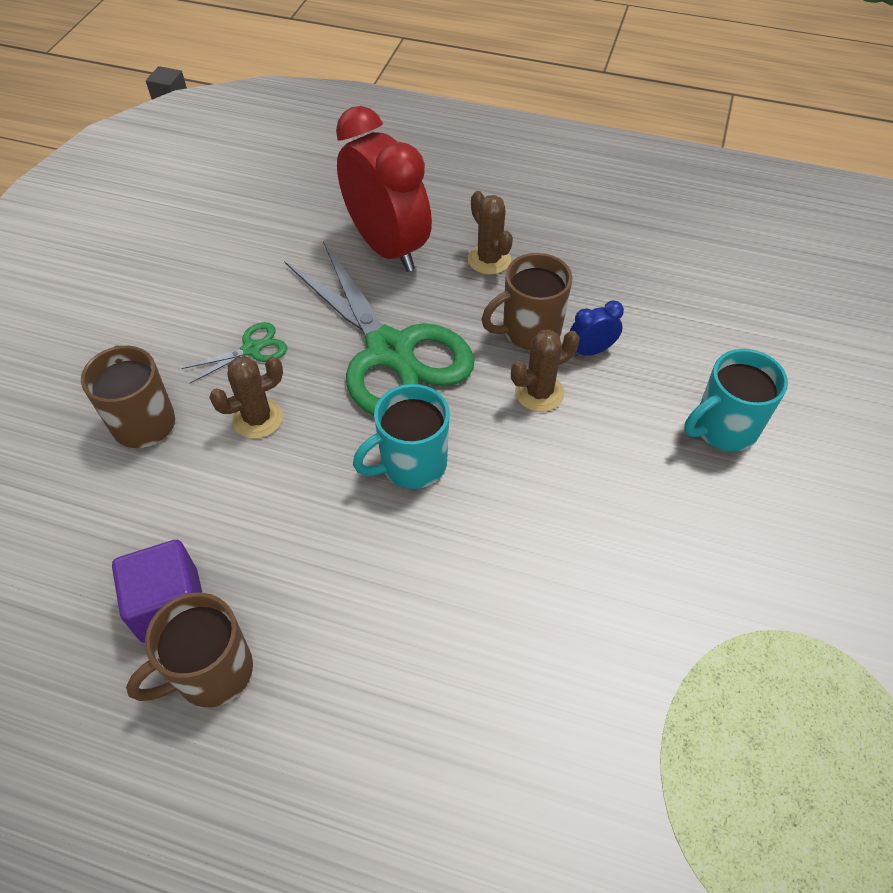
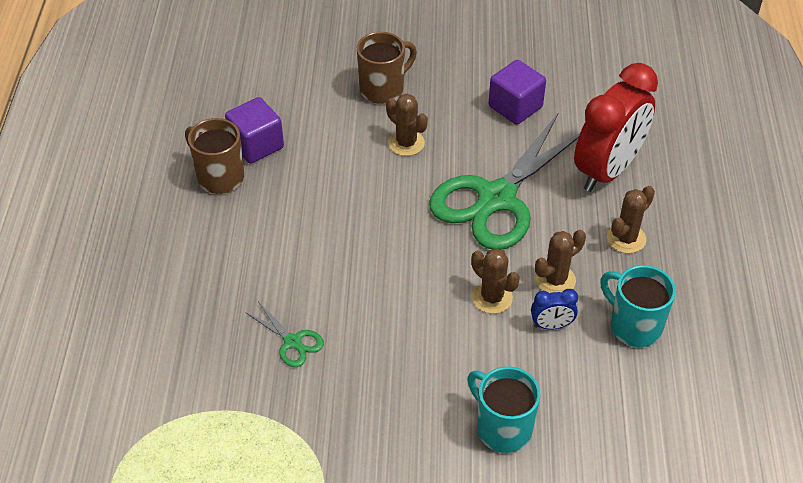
camera: 75 degrees right, 5 degrees down
(251, 298) = (515, 107): none -> purple cube
(252, 349) = (466, 122): green scissors -> green scissors (292, 342)
(411, 464) = (397, 234): turquoise mug -> turquoise mug (634, 326)
(529, 331) = (555, 280): brown mug -> brown cactus
(591, 350) = (551, 325): blue clock -> blue clock turned 120 degrees clockwise

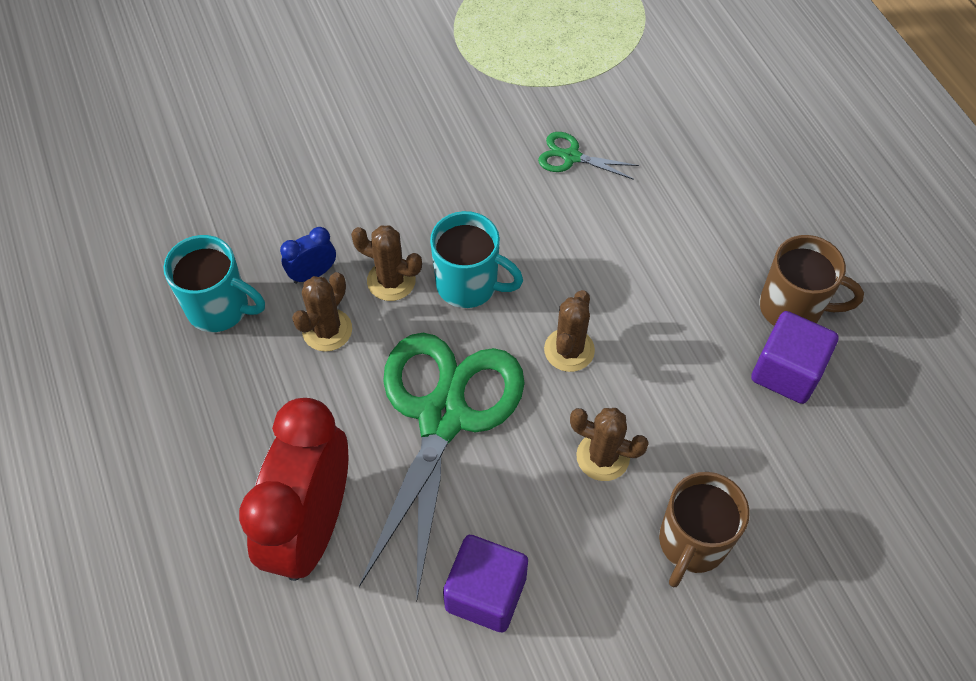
camera: 155 degrees right, 10 degrees up
(502, 428) = (325, 154): turquoise mug -> turquoise mug (469, 285)
(626, 238) = (257, 422): brown cactus -> brown cactus (569, 350)

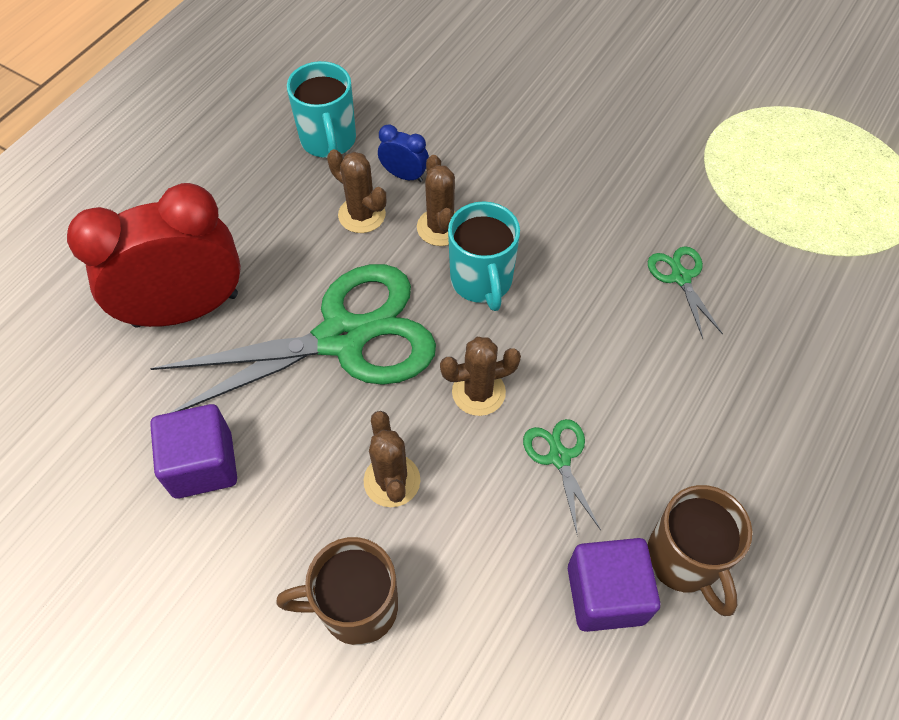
camera: 55 degrees right, 0 degrees up
(327, 330) = (362, 215): brown cactus -> brown cactus turned 45 degrees clockwise
(663, 332) = (559, 457): none -> green scissors

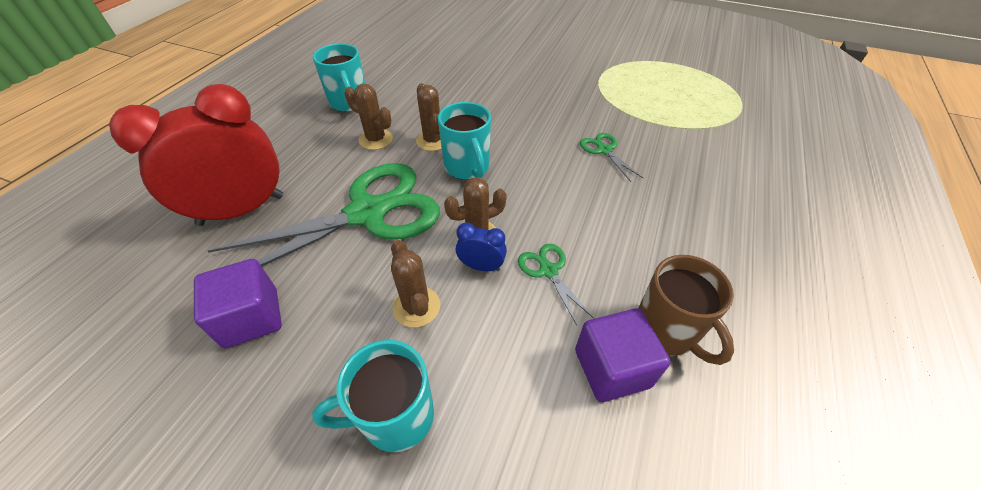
camera: 10 degrees left, 10 degrees down
(356, 607) = (395, 416): brown mug -> turquoise mug
(404, 175) = (404, 115): blue clock -> blue clock (481, 266)

